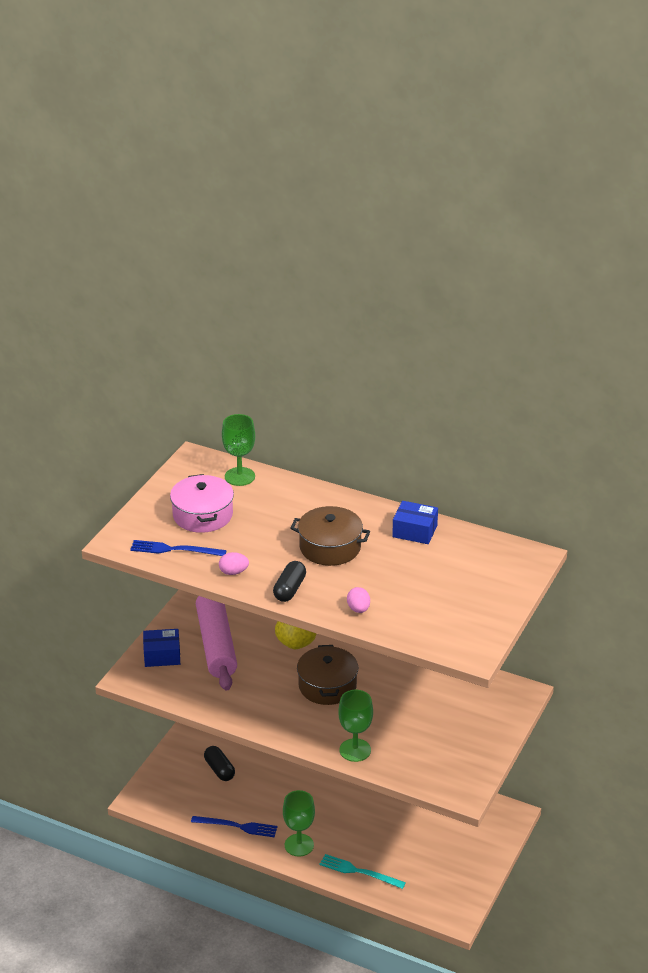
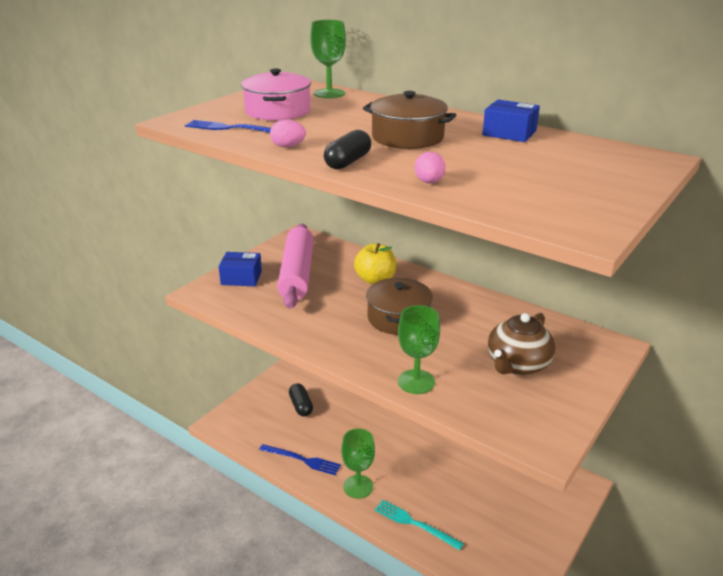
camera: 10 degrees right, 5 degrees down
(439, 723) = (517, 365): none -> brown teapot

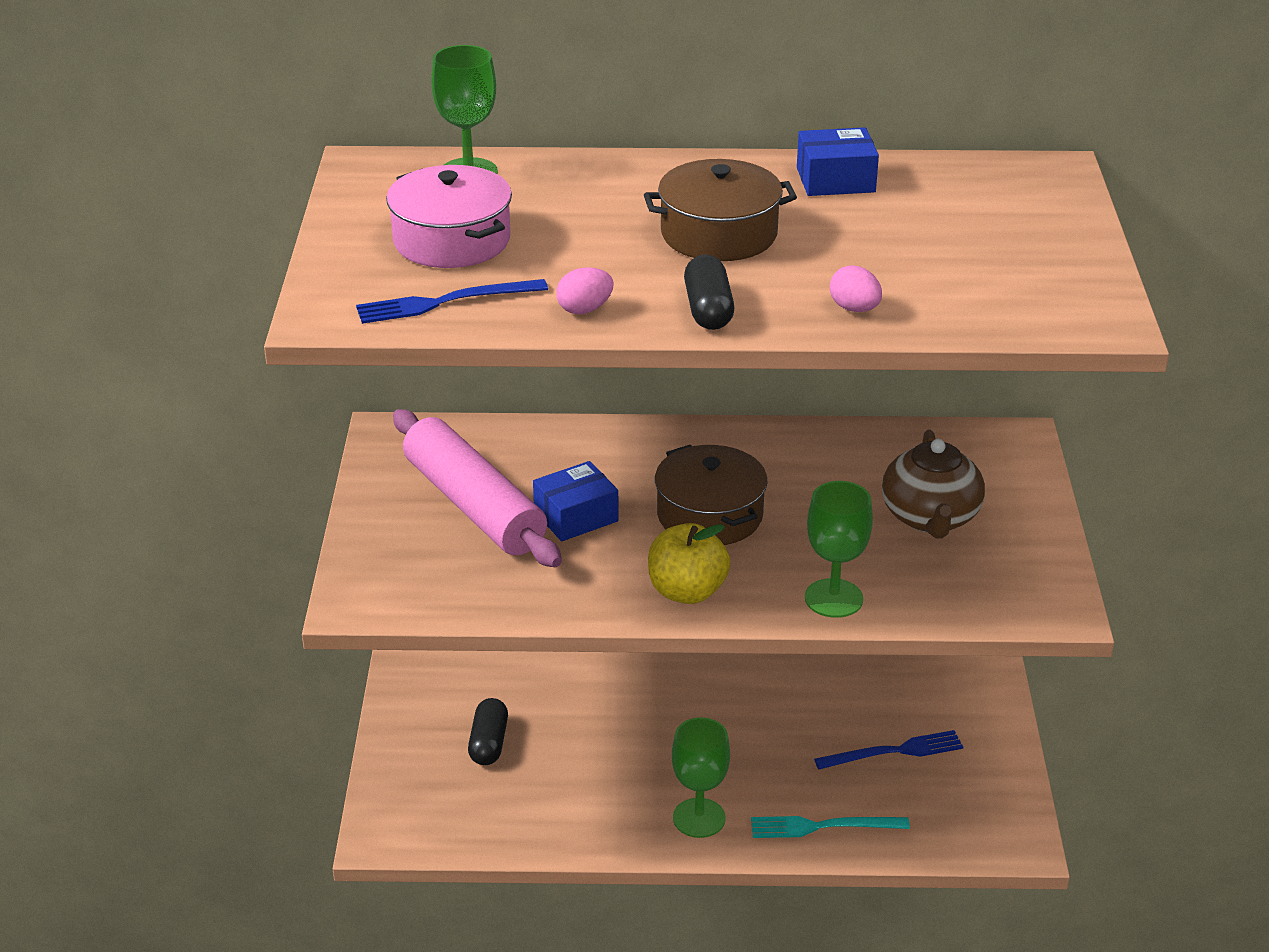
camera: 35 degrees left, 5 degrees up
(241, 278) = (391, 549): blue box -> blue box (576, 516)
(301, 406) = (489, 743): black capsule -> black capsule turned 60 degrees clockwise
(302, 460) = (578, 823): blue fork -> blue fork (894, 751)
(375, 280) = (607, 466): yellow apple -> yellow apple (687, 591)

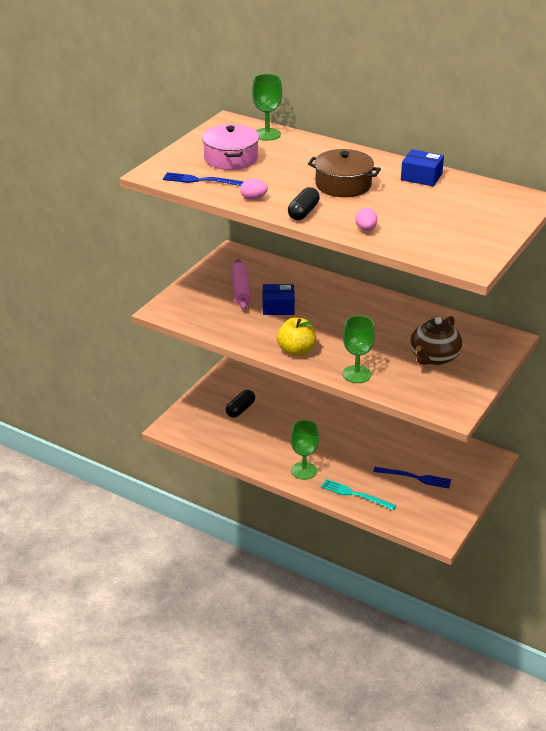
camera: 30 degrees right, 0 degrees up
(474, 506) = (240, 290): pink rolling pin -> pink rolling pin, size x0.63
(709, 515) = (335, 325): brown pot -> none

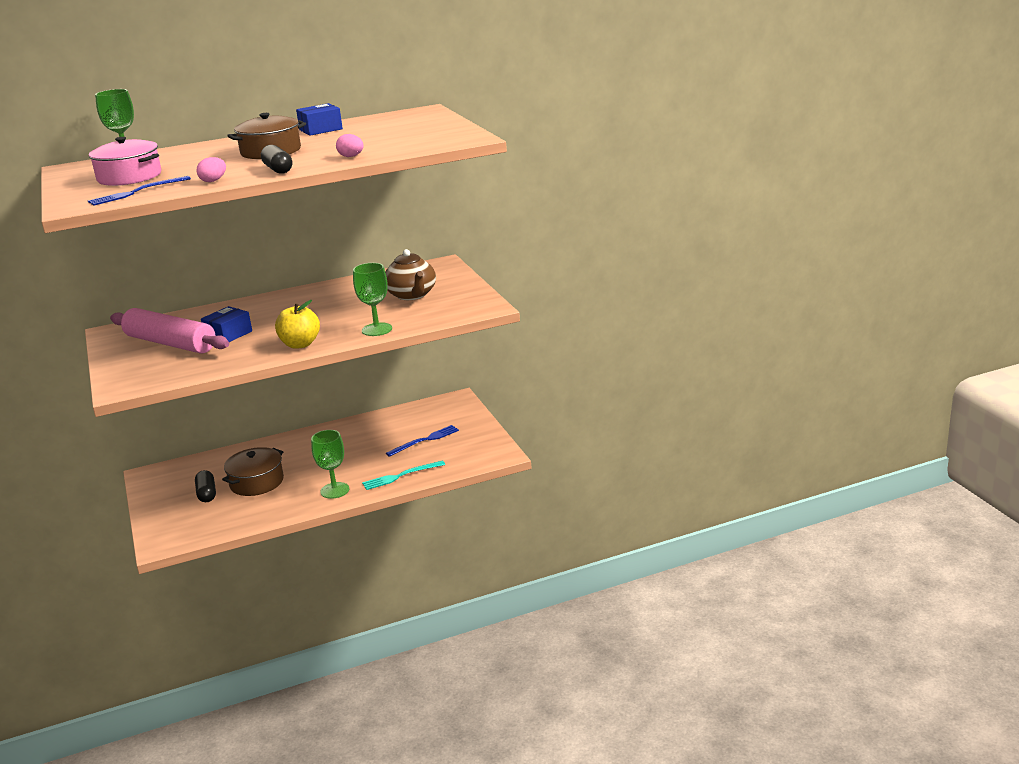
camera: 50 degrees left, 10 degrees down
(240, 290) = (170, 343): pink rolling pin -> pink rolling pin, size x1.58
(276, 424) = (257, 482): none -> brown pot

